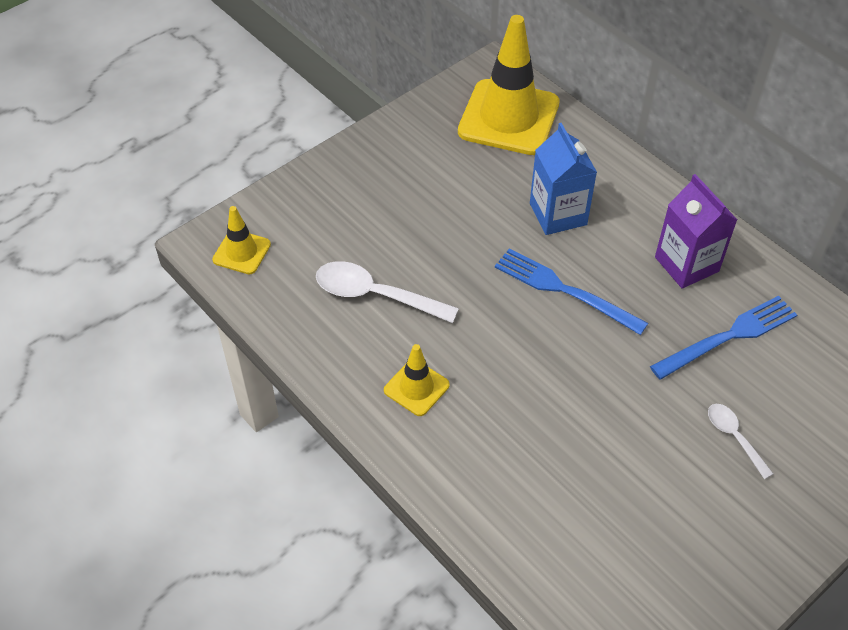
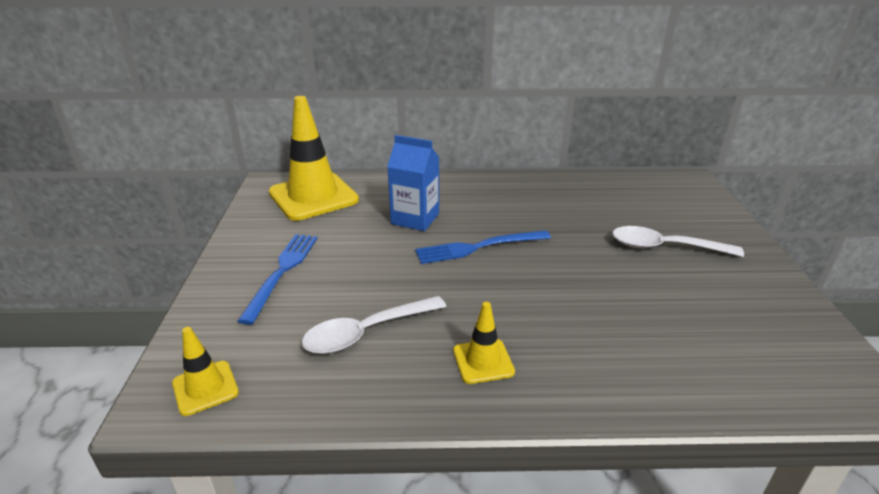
camera: 50 degrees left, 20 degrees down
(686, 264) = (514, 199): purple carton -> none
(728, 337) = (585, 212): blue fork -> blue fork (282, 272)
(734, 437) = (665, 247): white spoon -> white spoon, size x1.78

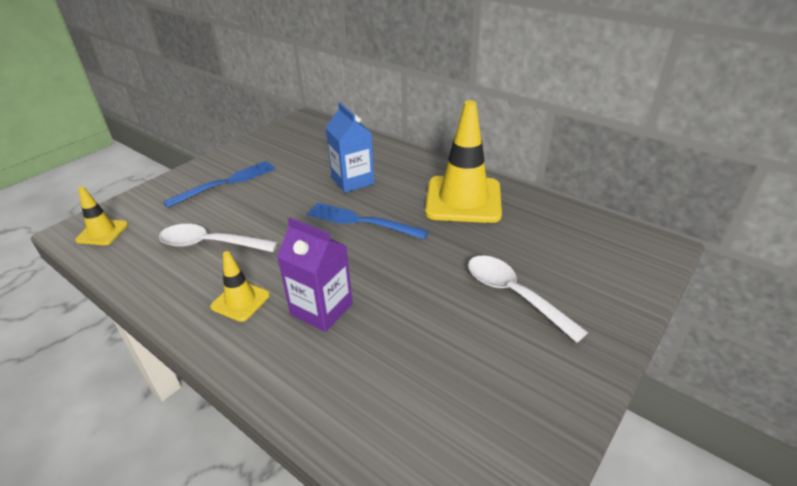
camera: 40 degrees right, 5 degrees up
(313, 196) = (314, 138): yellow traffic cone -> yellow traffic cone (463, 200)
(560, 328) = (321, 309): none -> purple carton

